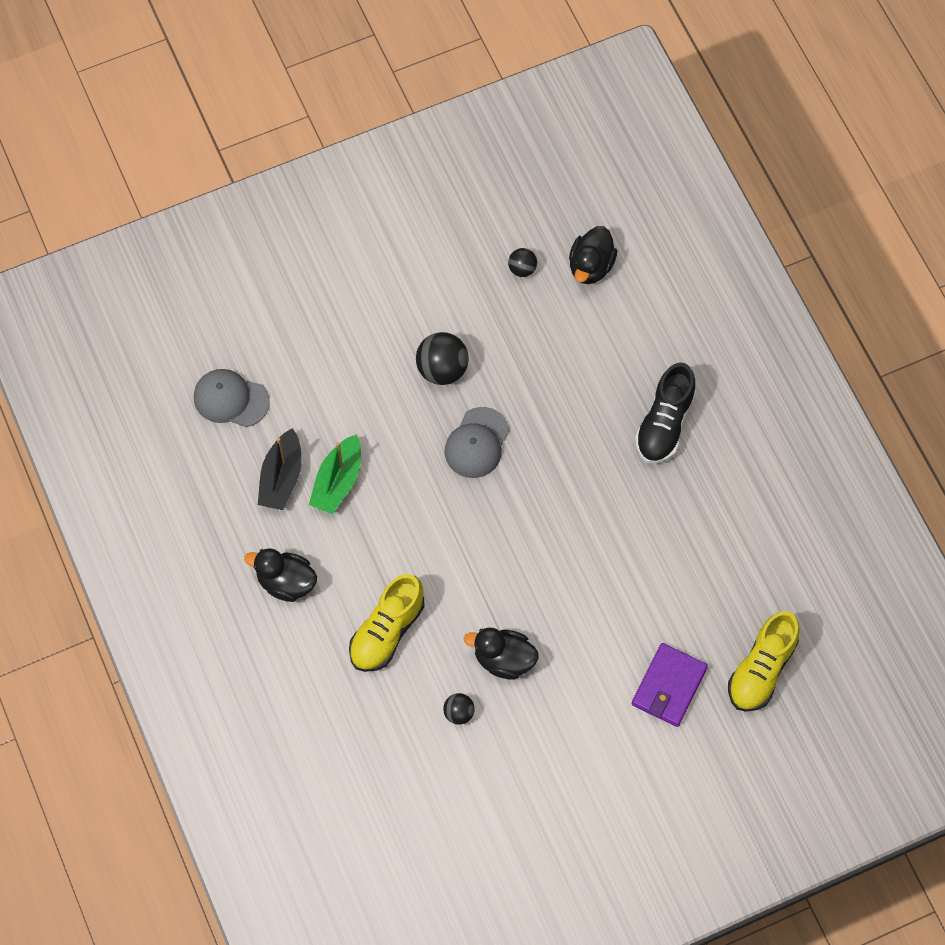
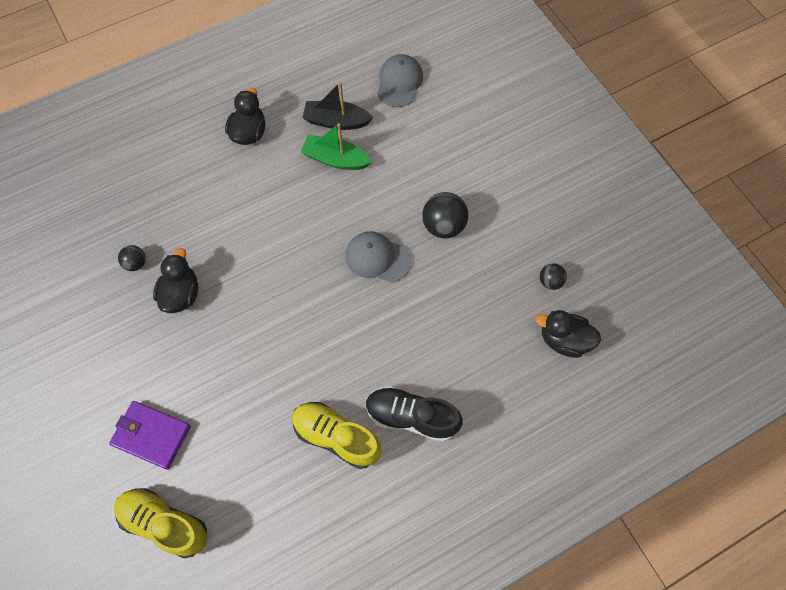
camera: 85 degrees right, 0 degrees up
(387, 631) = (208, 205): yellow shoe -> yellow shoe (336, 437)

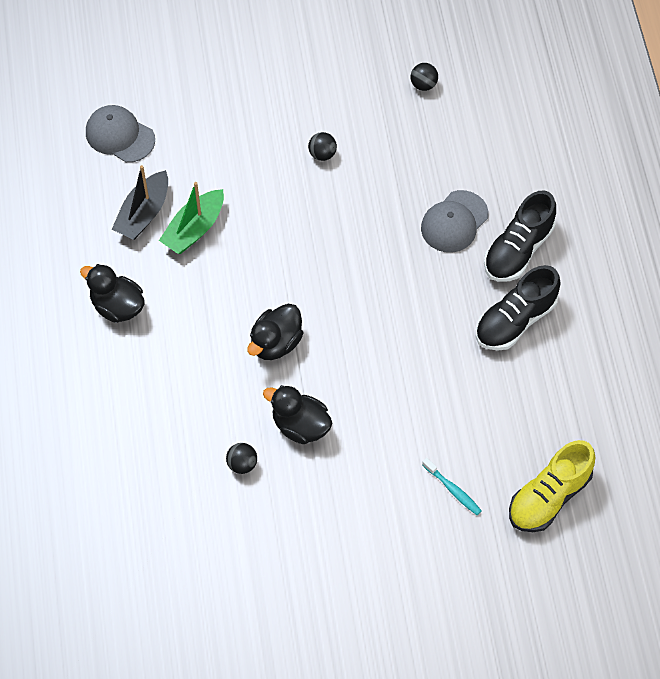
camera: 70 degrees left, 5 degrees down
(151, 435) = (453, 490): purple wallet -> turquoise toothbrush
(336, 437) = (515, 320): yellow shoe -> black shoe
(377, 258) = (334, 225): grey cap -> grey cap (454, 222)
(443, 226) = (322, 154): black ball -> black ball, size x0.56
(564, 340) = (488, 96): black duck -> black duck (276, 343)

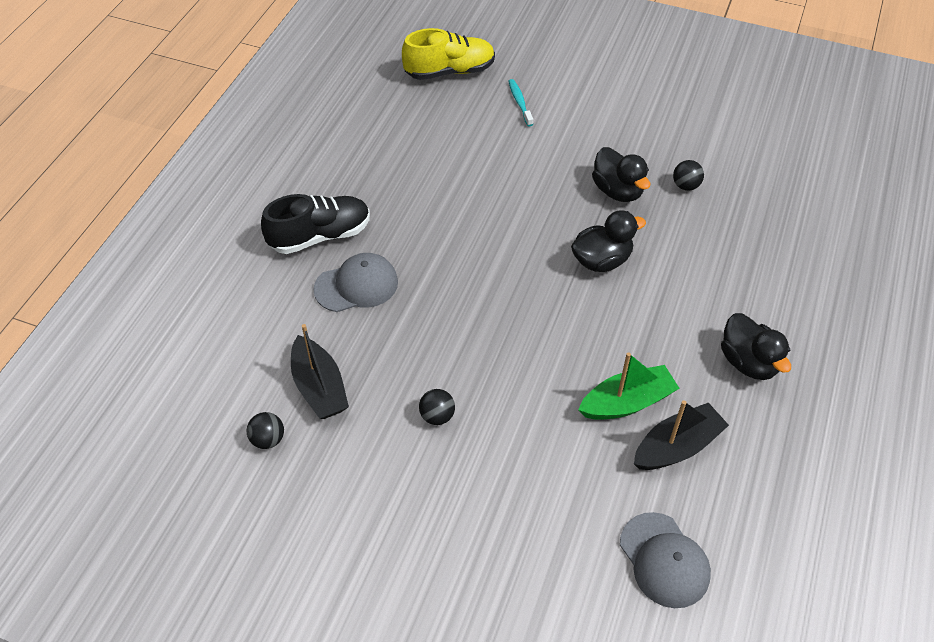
camera: 150 degrees left, 10 degrees down
(418, 133) = (319, 387): none -> black boat
(515, 320) = (373, 185): black shoe -> none

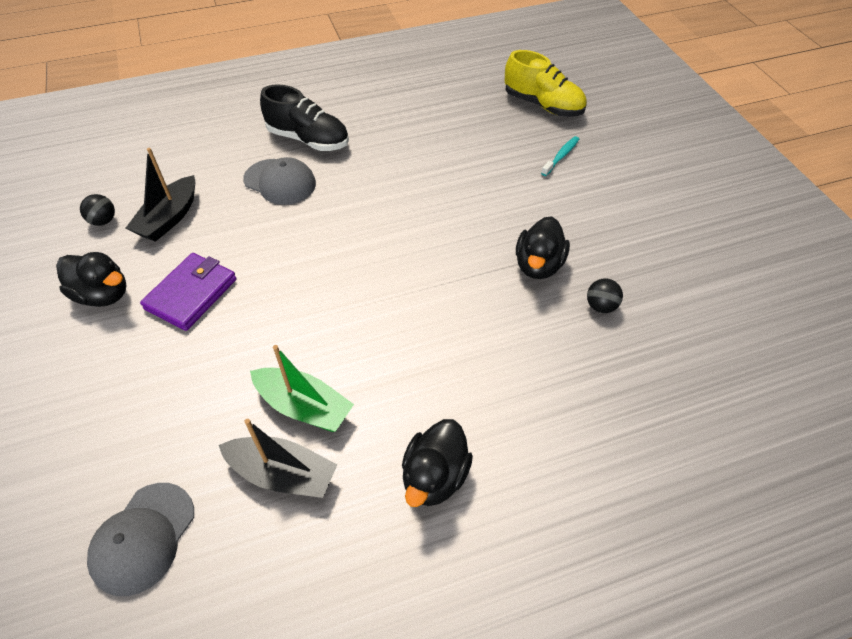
camera: 50 degrees right, 0 degrees up
(437, 416) = (191, 294): black ball -> purple wallet
(601, 260) = (447, 299): black duck -> black duck (103, 295)

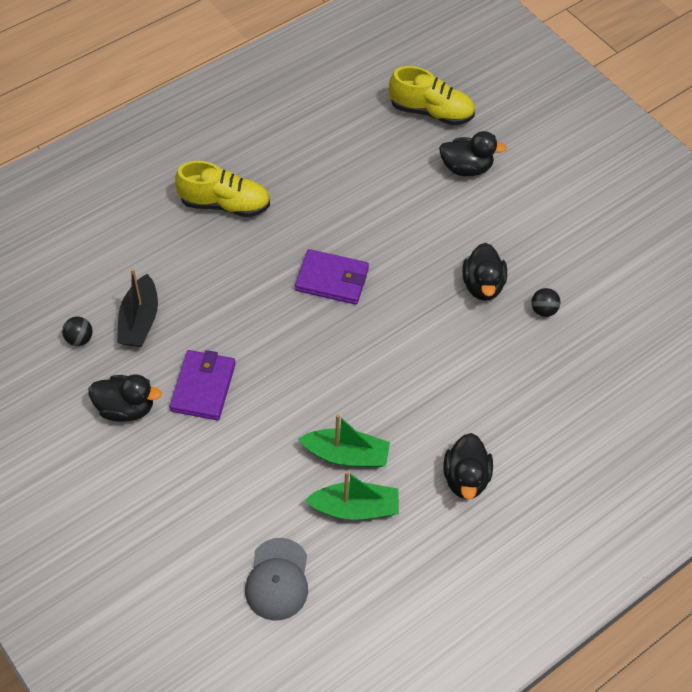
camera: 20 degrees left, 5 degrees up
(280, 182) = (222, 257): grey cap -> none
(283, 474) = (355, 508): black boat -> green boat
(308, 139) = (225, 204): black shoe -> yellow shoe
(378, 224) = (332, 279): none -> purple wallet
(561, 156) = (466, 168): turquoise toothbrush -> black duck

